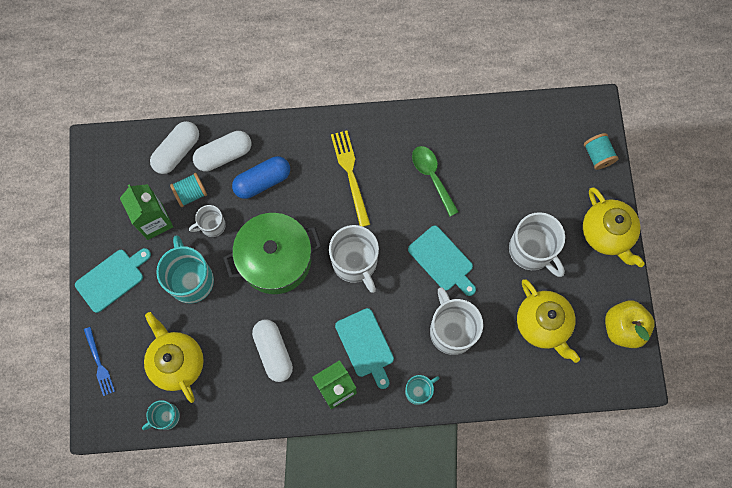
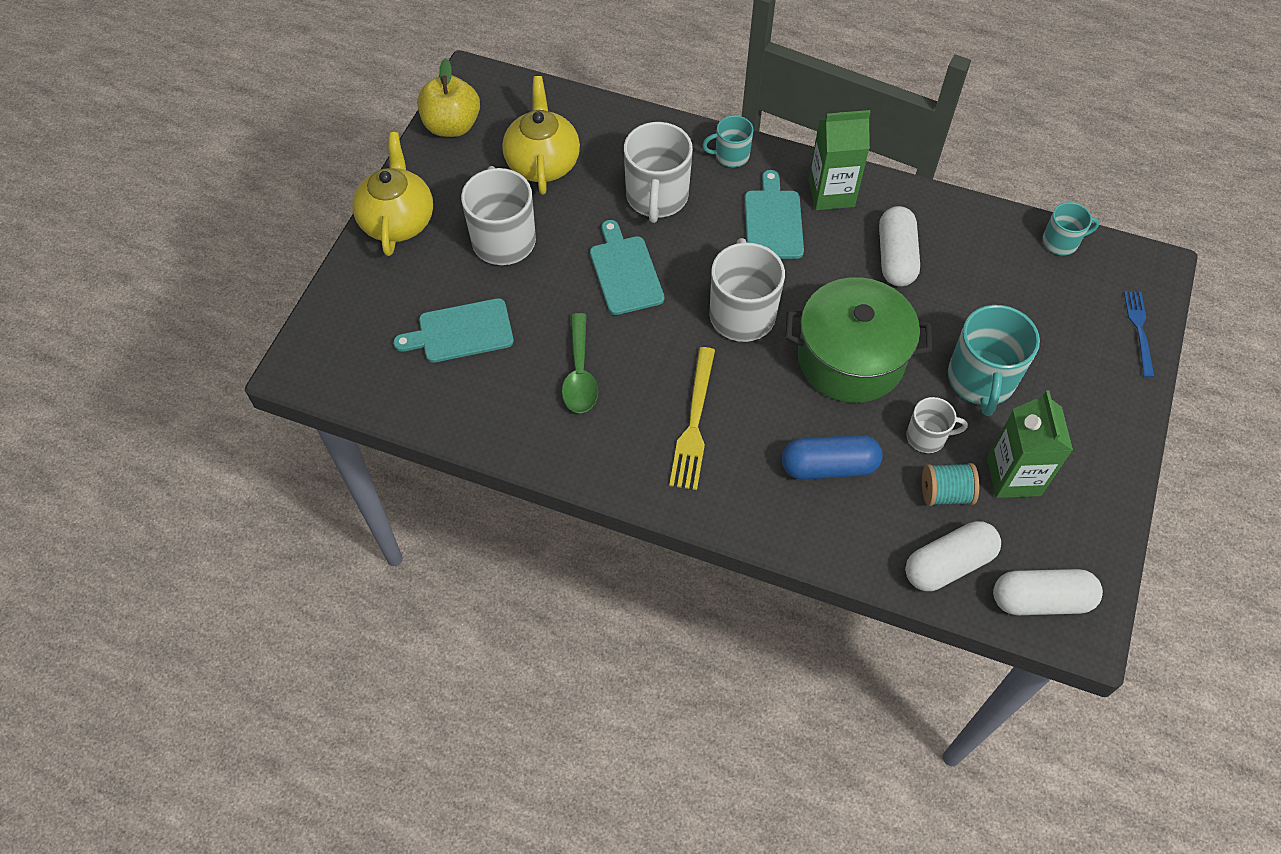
camera: 155 degrees left, 15 degrees down
(112, 279) = (1098, 425): turquoise cutting board -> turquoise cutting board (461, 332)
(177, 362) = (1029, 293): yellow teapot -> none
(224, 155) = (874, 528): white capsule -> white capsule (1041, 599)
(597, 155) = (340, 310): turquoise spool -> none

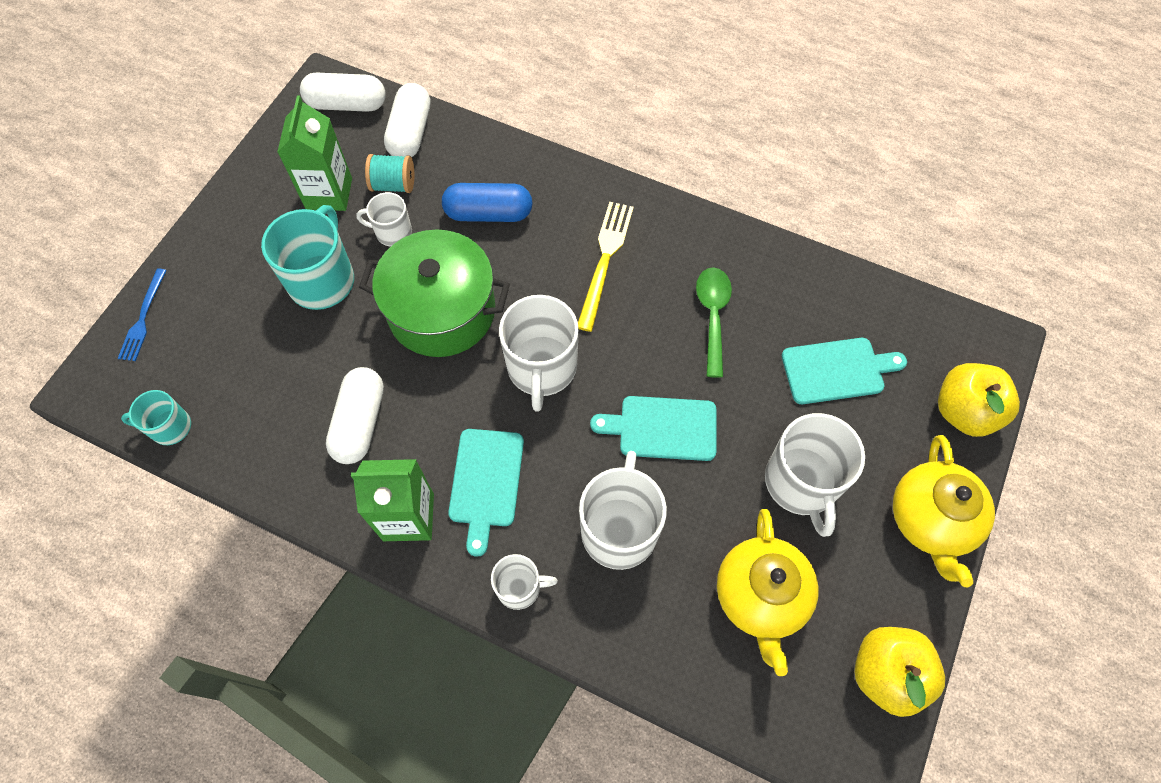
camera: 175 degrees left, 5 degrees up
(348, 305) = (964, 411): none -> yellow apple
(625, 272) = (662, 428): turquoise cutting board -> turquoise cutting board turned 105 degrees clockwise
(731, 155) = (520, 587): turquoise mug -> white mug
(948, 564) = (410, 133): white capsule -> white capsule turned 60 degrees counterclockwise

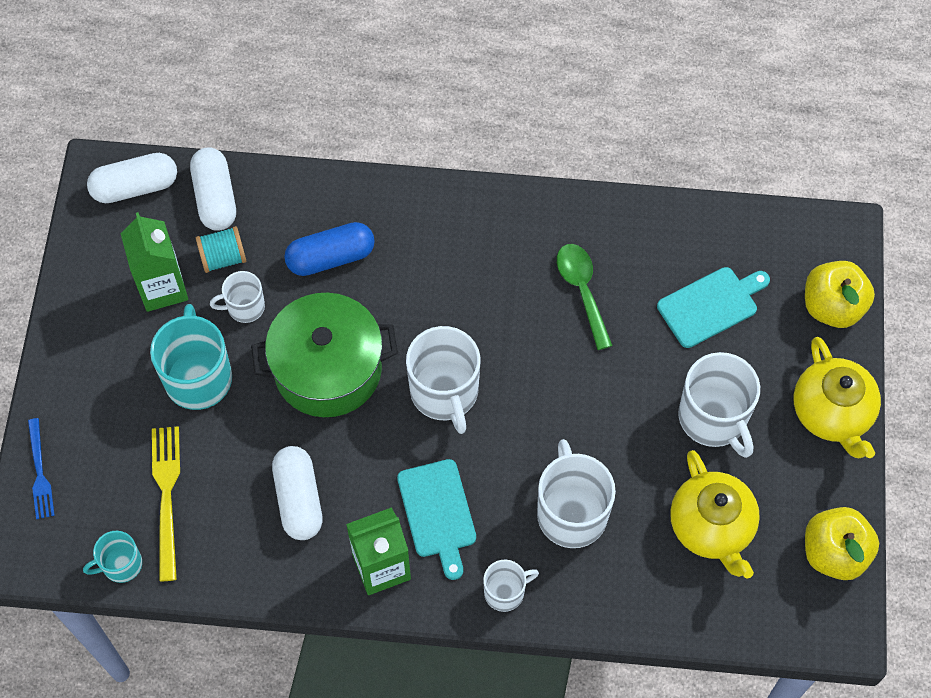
camera: 20 degrees left, 0 degrees up
(605, 260) = (462, 269): yellow fork -> yellow fork (167, 496)
(662, 428) = (575, 411): turquoise cutting board -> none

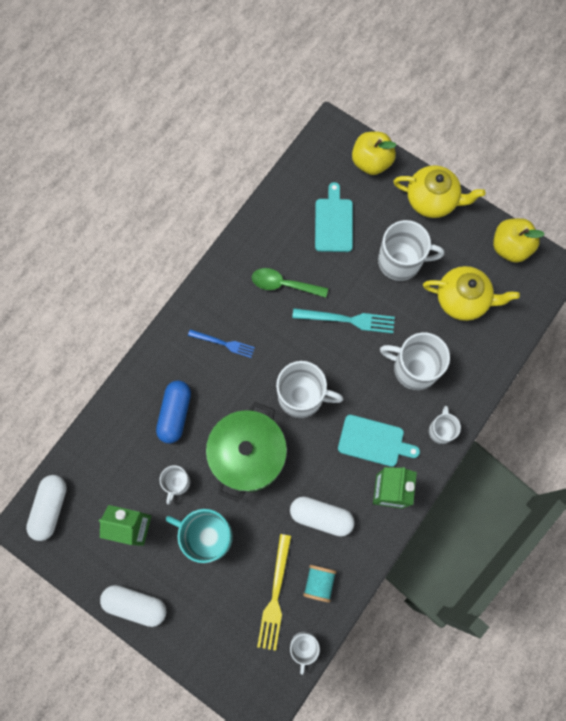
camera: 60 degrees left, 10 degrees up
(39, 472) = (214, 668): blue fork -> blue fork (223, 343)
(121, 564) = (303, 647): turquoise mug -> white mug
(167, 496) = (275, 595): yellow fork -> yellow fork turned 105 degrees counterclockwise
(215, 198) = (90, 462): white capsule -> white capsule (135, 604)
(223, 258) = (135, 478): turquoise spool -> turquoise spool (319, 582)
(584, 394) = (347, 320): none -> turquoise fork

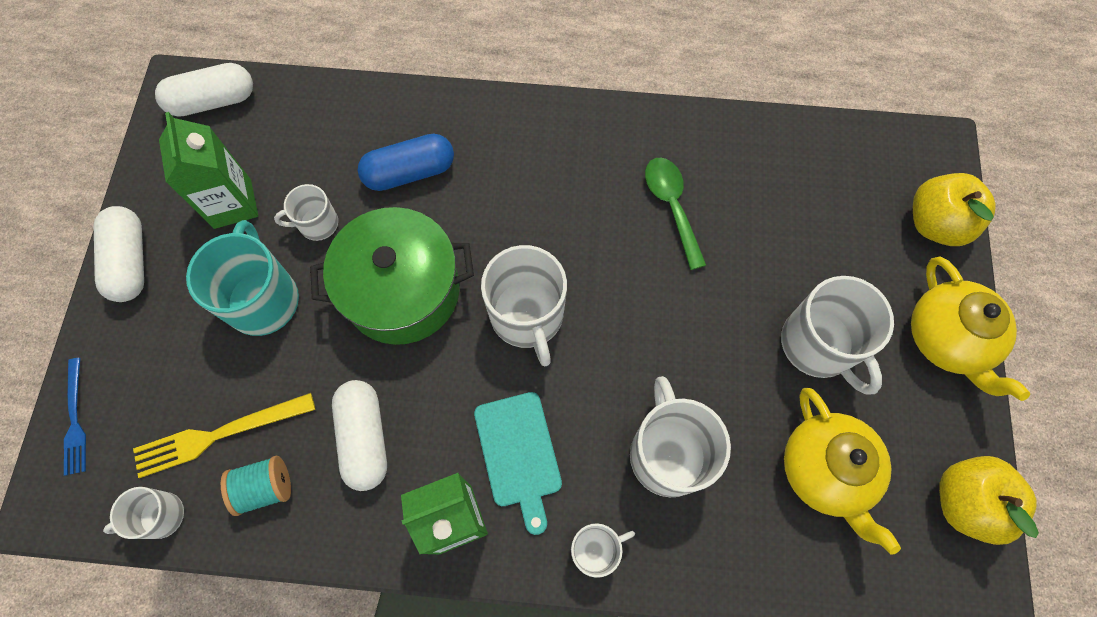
camera: 60 degrees right, 5 degrees down
(223, 343) = (540, 178): blue fork -> blue fork (75, 420)
(333, 222) = (807, 222): turquoise cutting board -> none
(347, 320) = (678, 318): turquoise fork -> none

